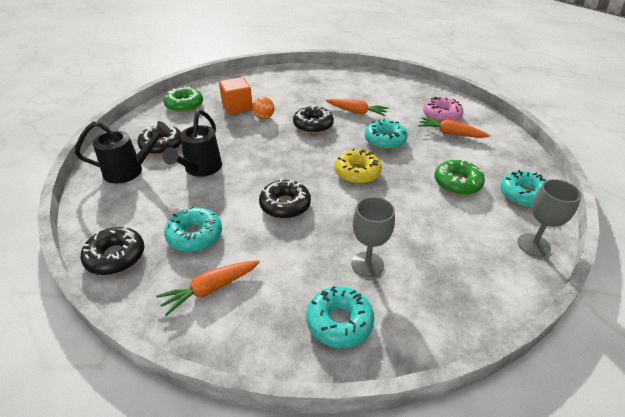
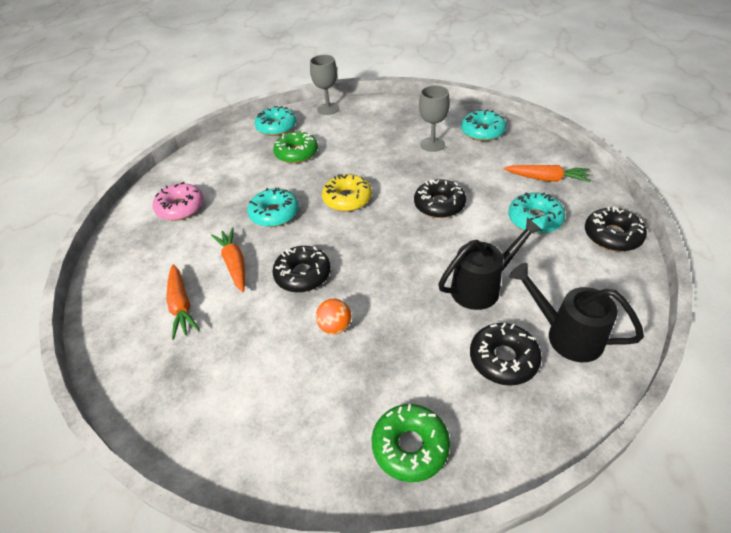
camera: 130 degrees left, 5 degrees up
(237, 107) = (343, 376): orange cube -> none
(450, 133) = (216, 187): orange carrot -> orange carrot (181, 306)

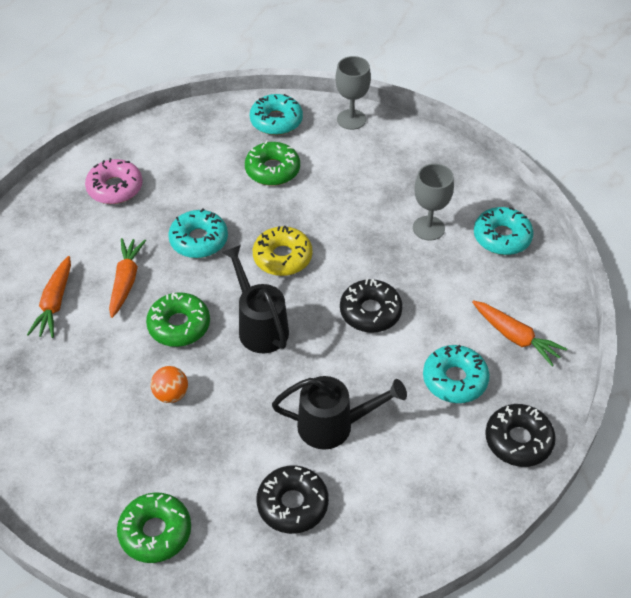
camera: 25 degrees right, 5 degrees up
(303, 275) = (179, 325): black donut -> green donut
(566, 335) = (369, 514): black watering can -> black watering can (260, 326)

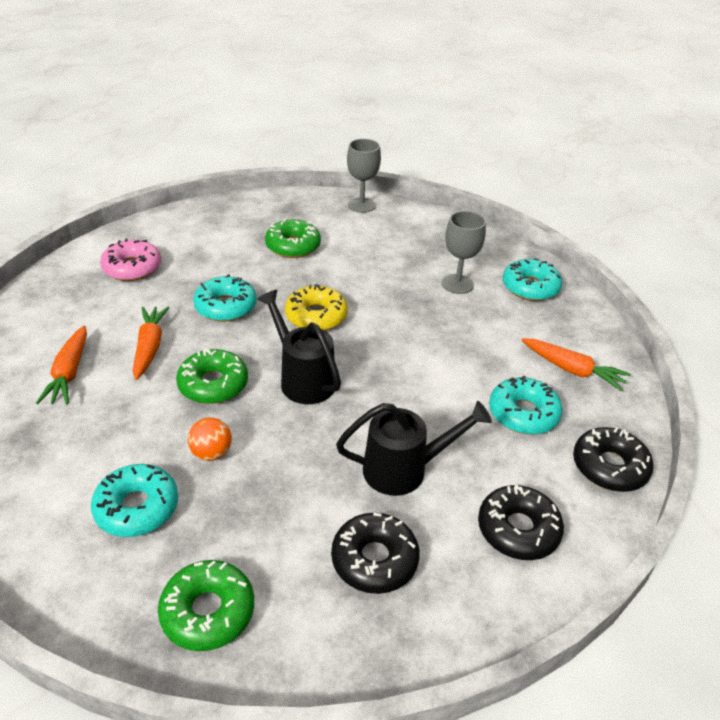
camera: 10 degrees left, 10 degrees down
(276, 121) = (290, 209): turquoise donut -> turquoise donut (137, 507)
(370, 312) = (418, 358): black donut -> black donut (518, 529)

